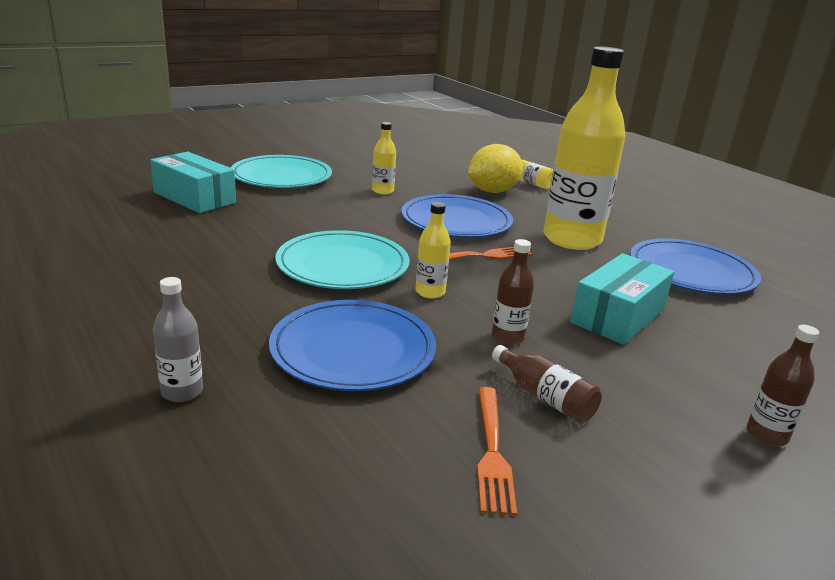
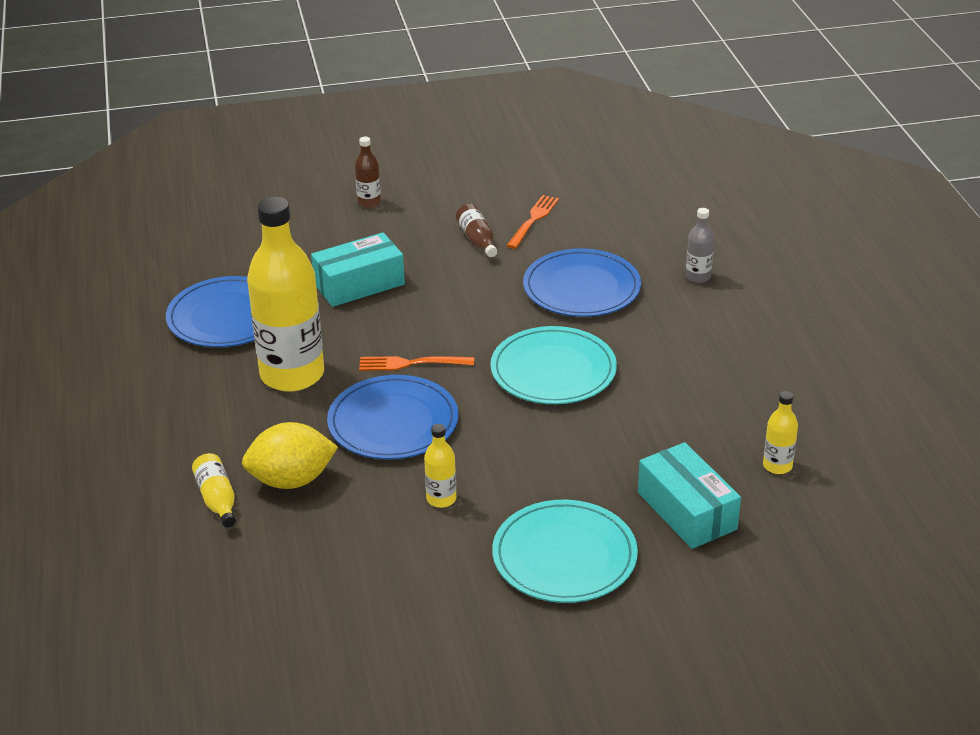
camera: 155 degrees left, 10 degrees up
(430, 292) = (493, 328): yellow bottle -> yellow bottle (777, 466)
(508, 337) = (464, 281): brown bottle -> none

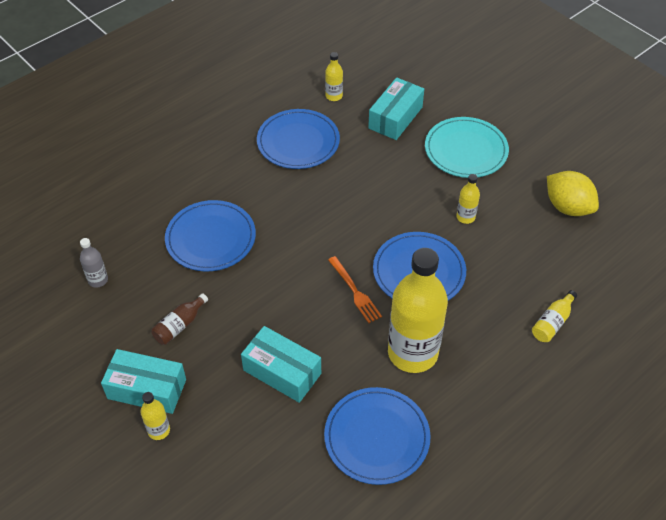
camera: 120 degrees left, 15 degrees up
(291, 480) = (507, 294): yellow lemon -> yellow lemon (568, 207)
(369, 202) = (159, 430): brown bottle -> yellow bottle
(420, 206) = (147, 389): none -> turquoise box
(533, 220) = (133, 303): orange fork -> none
(553, 370) = (313, 216): turquoise plate -> none
(698, 277) = (163, 184): grey bottle -> grey bottle (98, 280)
(700, 401) = (298, 142): none -> blue plate

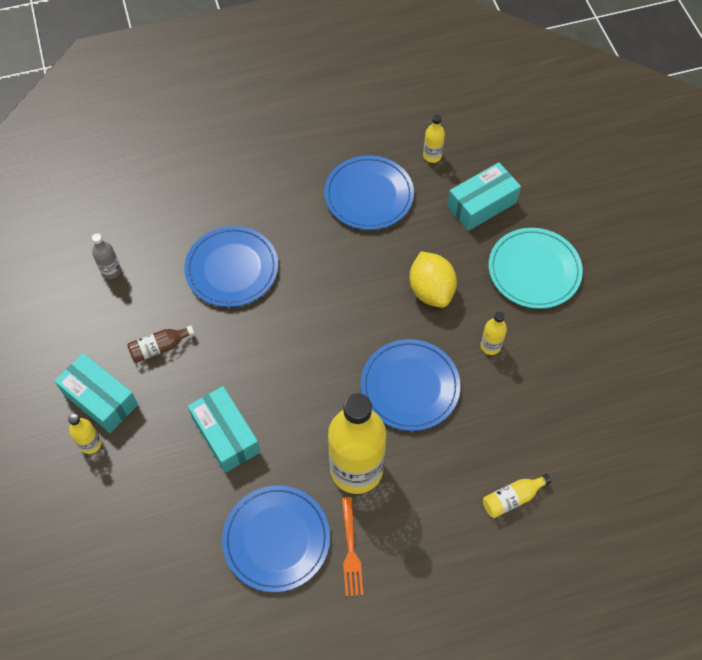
camera: 25 degrees right, 10 degrees up
(355, 291) = (336, 381): orange fork -> orange fork (351, 550)
(568, 207) = (604, 378): yellow lemon -> yellow lemon (431, 291)

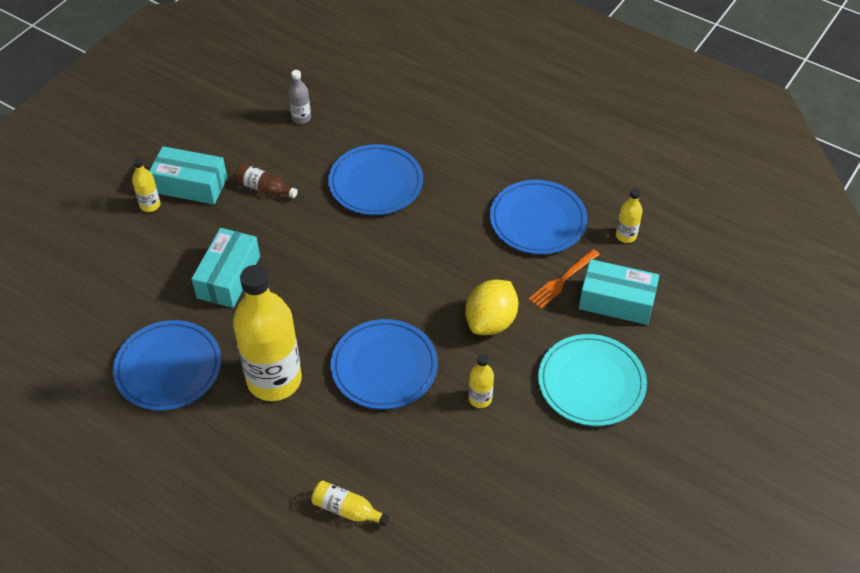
camera: 50 degrees right, 10 degrees down
(100, 399) = (190, 185): turquoise box -> turquoise box turned 75 degrees counterclockwise
(351, 550) = (200, 423): orange fork -> orange fork (563, 280)

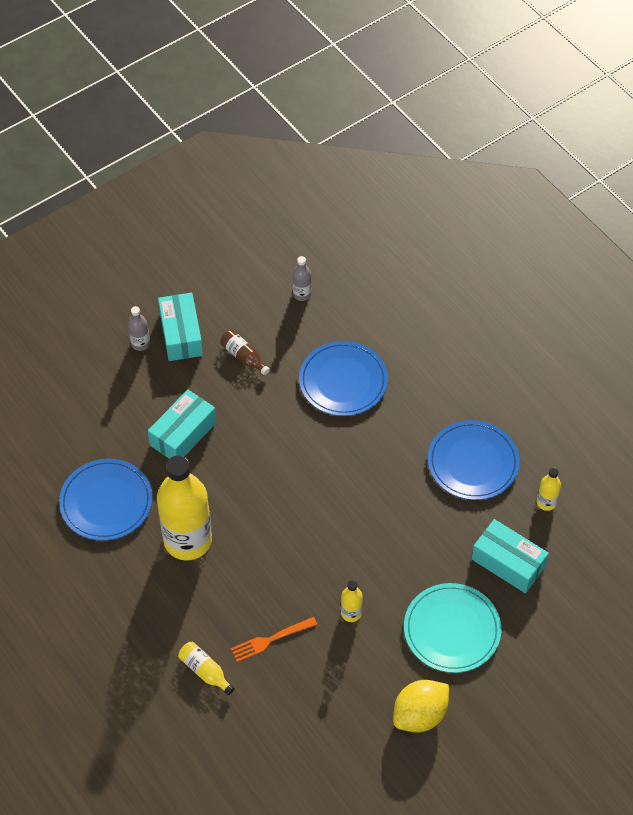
camera: 20 degrees right, 5 degrees up
(150, 205) = (140, 344): yellow bottle -> grey bottle
(190, 185) = (181, 334): turquoise box -> turquoise box turned 45 degrees clockwise
(384, 366) = (282, 558): blue plate -> none
(490, 322) = (389, 546): yellow lemon -> yellow lemon (420, 715)
(563, 280) = (469, 527): orange fork -> orange fork (271, 639)

